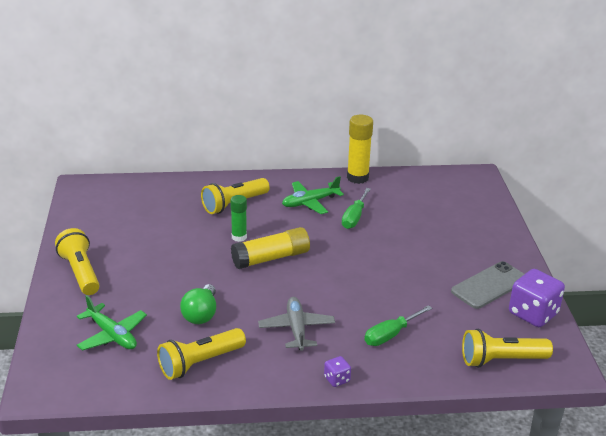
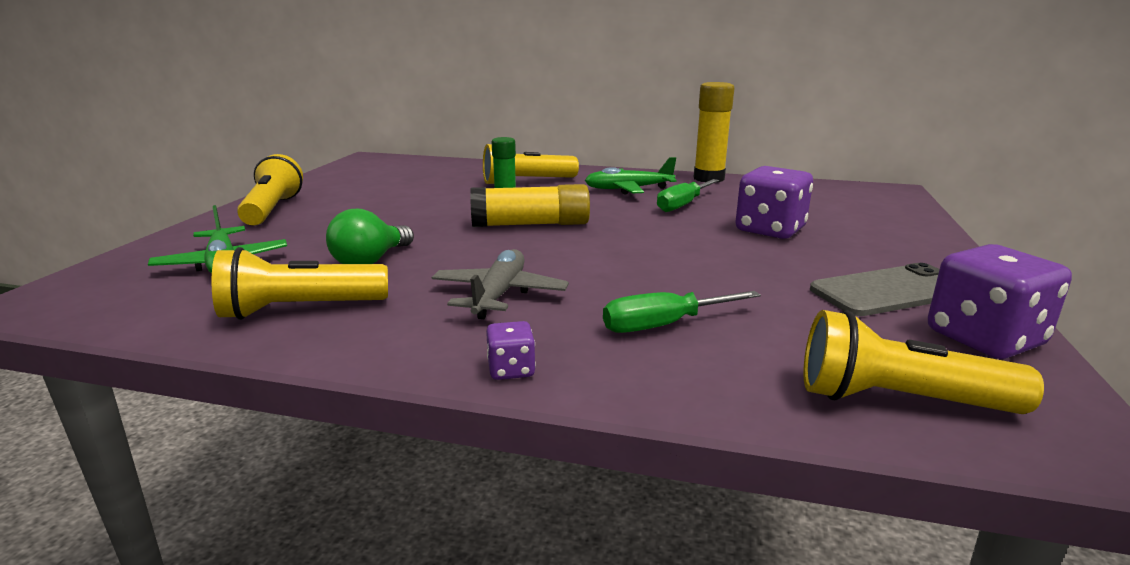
camera: 20 degrees right, 10 degrees down
(416, 238) = (770, 230): none -> purple dice

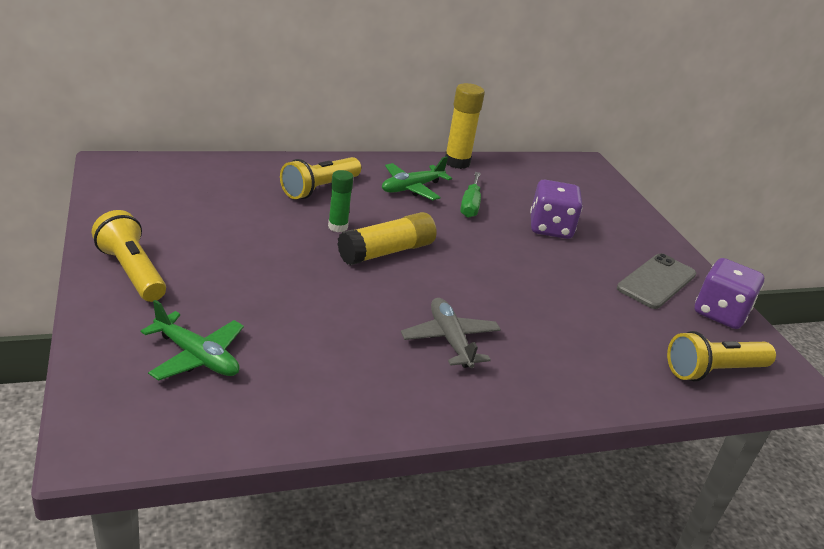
camera: 35 degrees left, 10 degrees up
(300, 310) = (335, 391): yellow flashlight -> none
(370, 261) = (317, 324): green light bulb -> none
(511, 370) = (527, 405): purple dice -> none
(663, 325) = (570, 344): green screwdriver -> none

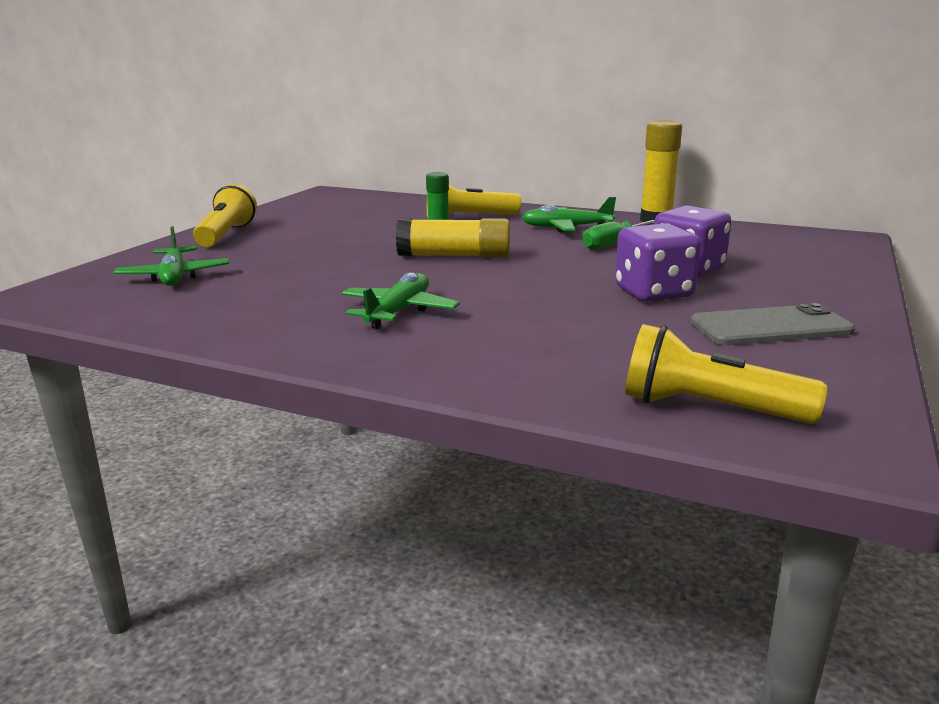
camera: 45 degrees right, 10 degrees down
(450, 340) = (399, 311): grey plane -> green plane
(720, 313) = (832, 369): purple dice -> purple dice (653, 293)

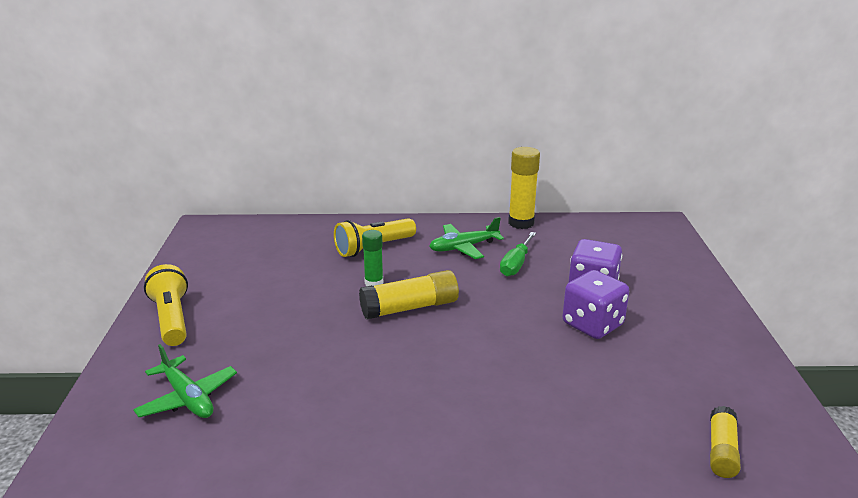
camera: 25 degrees left, 5 degrees up
(399, 311) = (433, 397): green plane -> none
(709, 408) = (721, 451): yellow flashlight -> yellow glue stick
(770, 327) = (692, 348): grey phone -> none

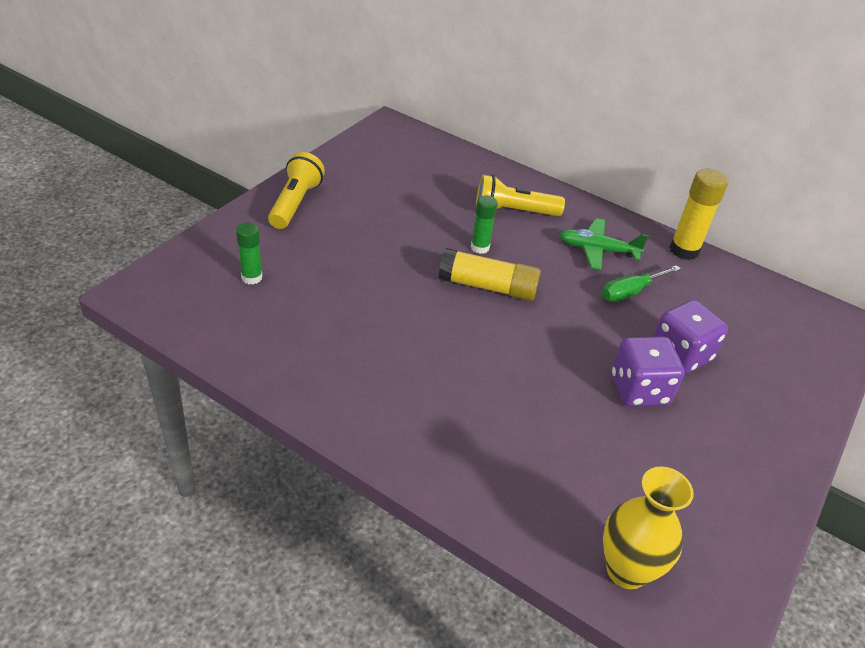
camera: 30 degrees right, 15 degrees up
(188, 398) = (251, 277): green plane -> green glue stick
(721, 451) = (626, 570): yellow glue stick -> yellow vase

